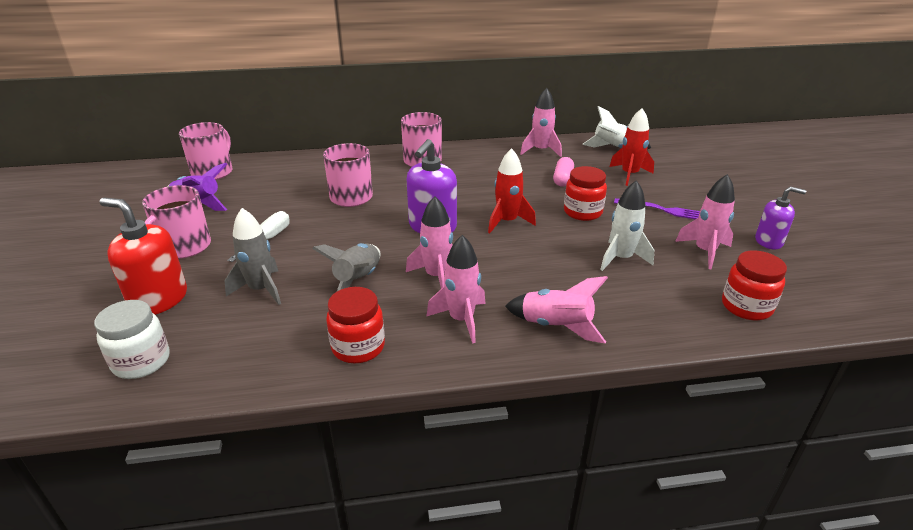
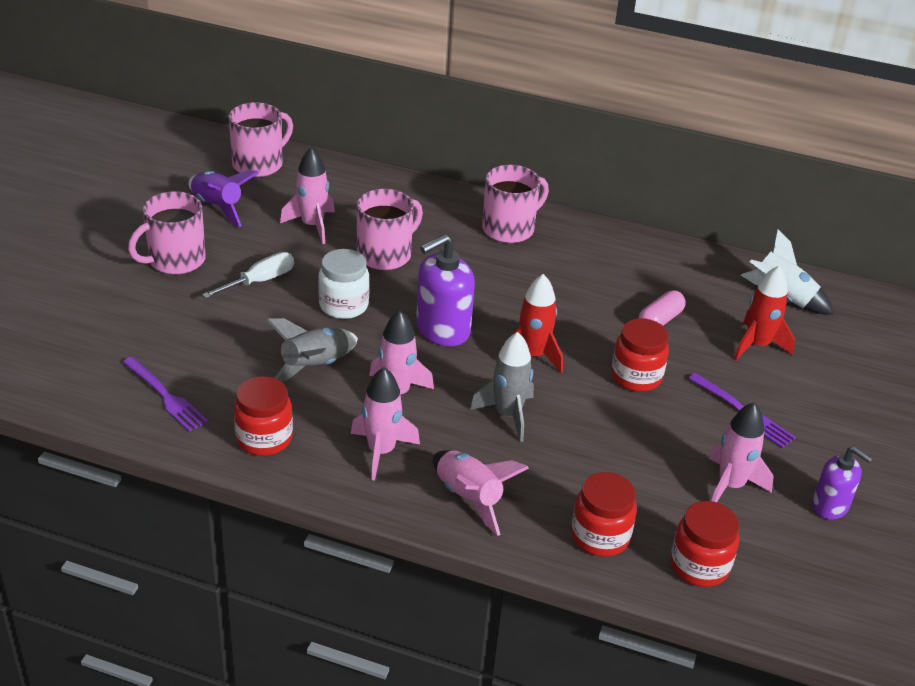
camera: 25 degrees right, 5 degrees up
(141, 362) = (77, 375): white jar -> white jar (343, 305)
(159, 300) = (122, 315): red soap dispenser -> none
(243, 347) = (165, 396): none -> purple fork
(261, 289) = (217, 340): grey rocket -> grey rocket (508, 415)
(541, 150) = (676, 265): pink rocket -> pink rocket (312, 225)
(621, 258) = (619, 453): white rocket -> none
(668, 315) = (600, 536): none -> red jar

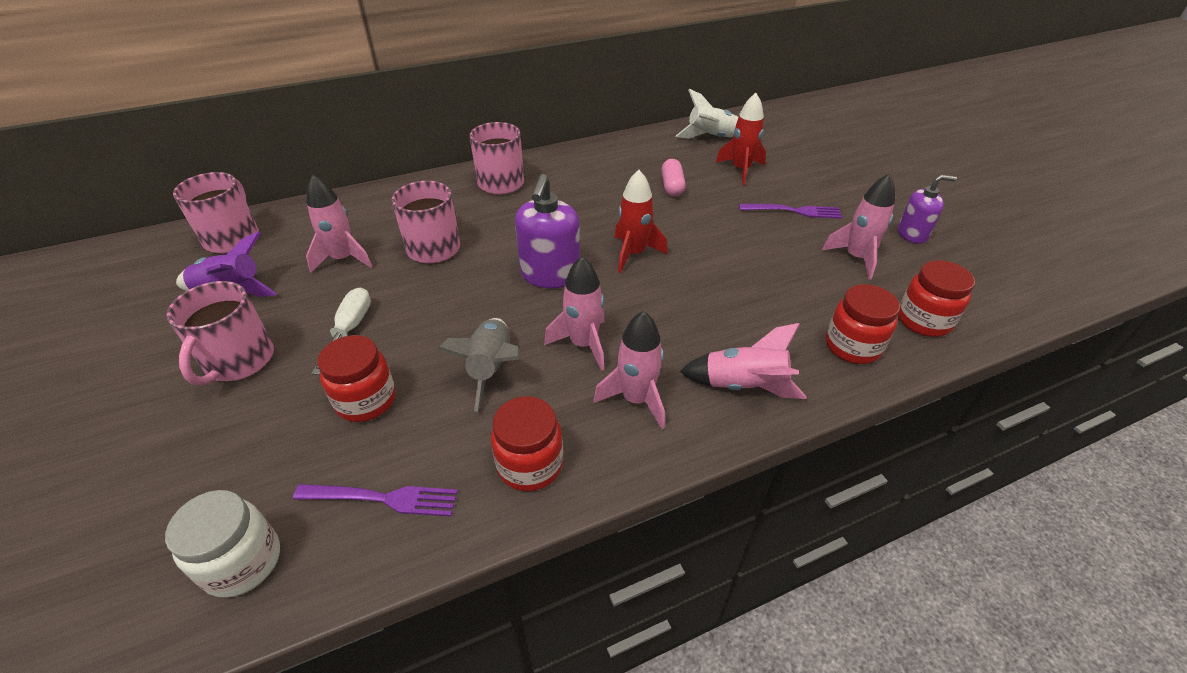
camera: 40 degrees left, 5 degrees up
(343, 305) = (450, 304): white jar -> white jar (243, 562)
(508, 415) = (678, 305): grey rocket -> none
(636, 377) = (711, 227): red jar -> red jar (366, 400)

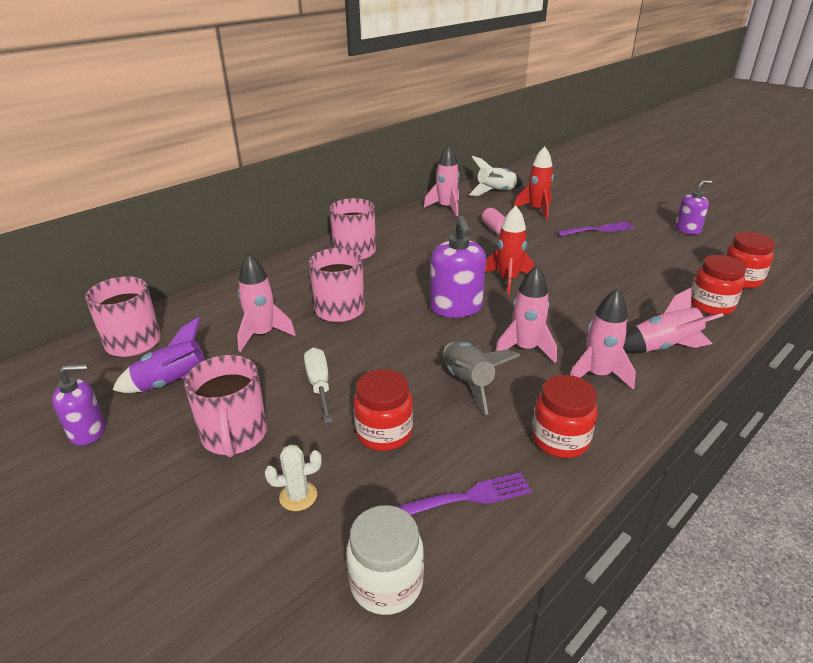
camera: 20 degrees left, 10 degrees down
(132, 321) = (88, 431): none -> purple soap dispenser
(241, 443) = (298, 496): none -> white cactus
(856, 258) = (665, 251): pink rocket -> pink rocket (446, 208)

